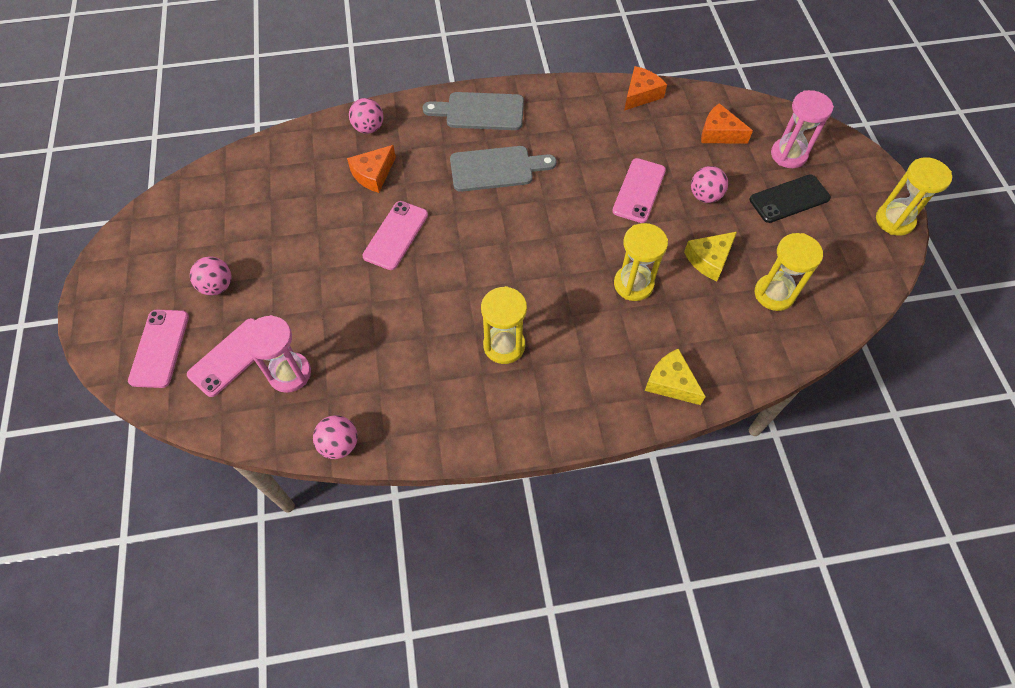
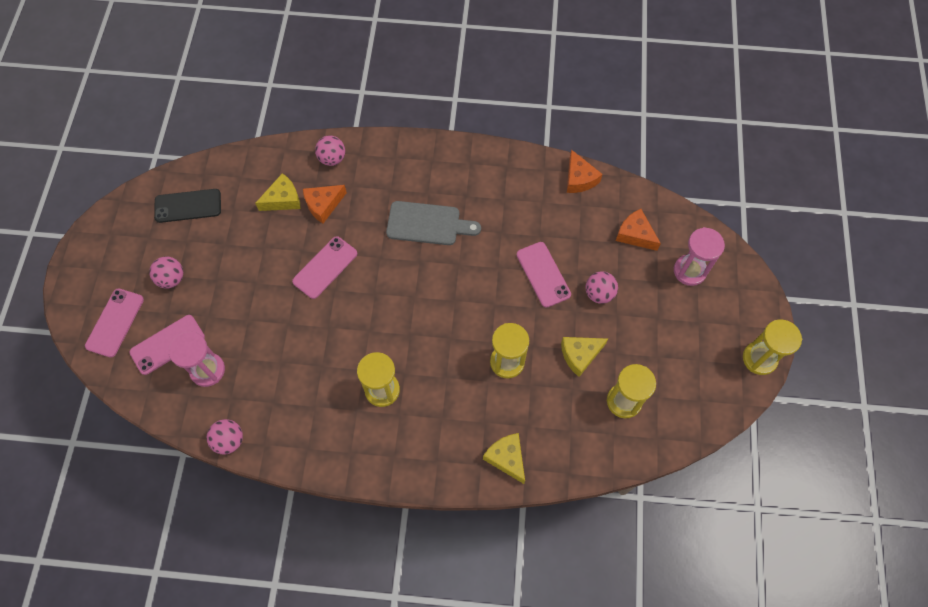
camera: 15 degrees right, 5 degrees up
(325, 178) = (283, 199): none -> yellow cheese
(480, 112) = (431, 164): grey cutting board -> none
(639, 190) = (543, 274): pink phone -> pink phone turned 60 degrees counterclockwise
(641, 94) = (579, 179): orange cheese -> orange cheese turned 105 degrees clockwise
(789, 199) = (673, 314): black phone -> black phone (188, 206)

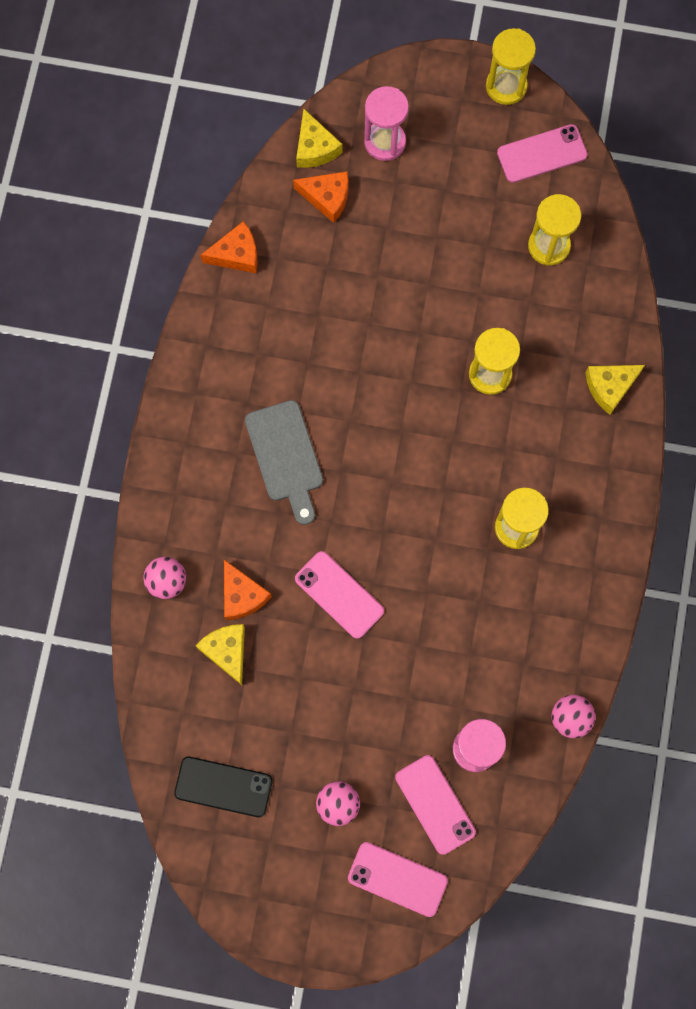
camera: 85 degrees left, 10 degrees up
(188, 206) = (223, 787): black phone -> black phone turned 75 degrees counterclockwise
(427, 224) = (286, 456): grey cutting board -> grey cutting board turned 150 degrees clockwise
(543, 274) = (374, 317): pink phone -> pink phone (542, 154)
(580, 355) = (487, 287): yellow cheese -> yellow cheese (315, 148)
(599, 294) = (407, 253): pink ball -> none
(635, 234) = (327, 197): orange cheese -> orange cheese turned 120 degrees counterclockwise

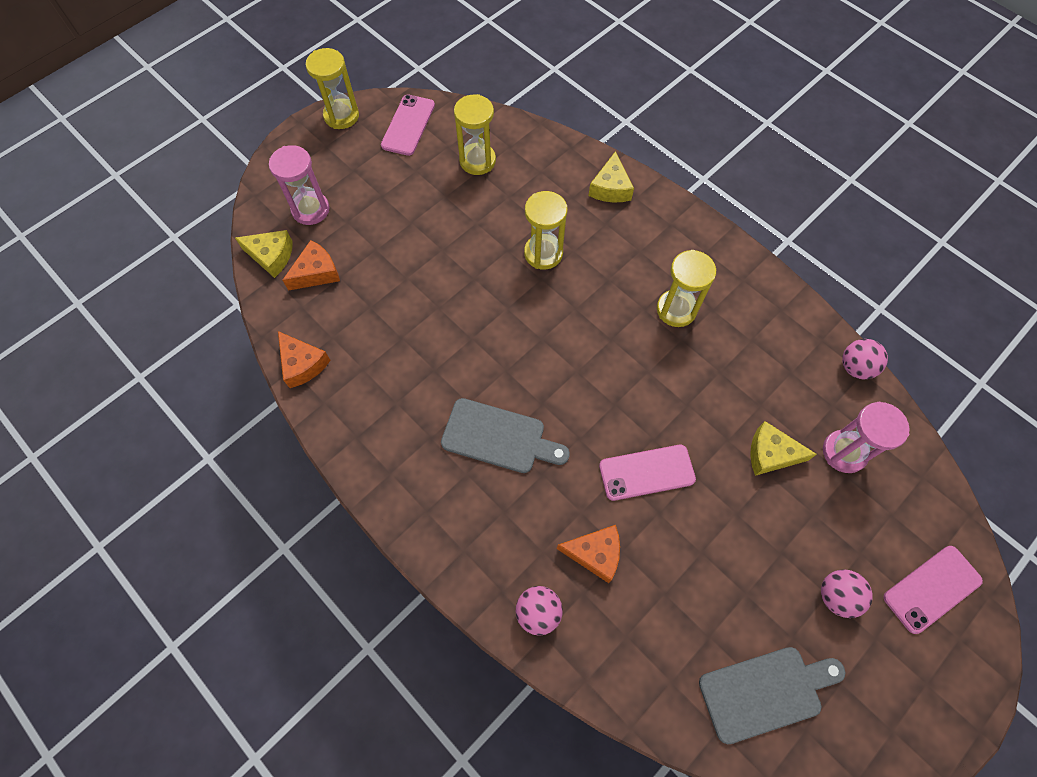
camera: 55 degrees left, 10 degrees down
(223, 787) = (765, 692): black phone -> grey cutting board
(227, 651) = (637, 601): yellow cheese -> yellow cheese (771, 454)
(236, 254) = (302, 364): orange cheese -> orange cheese turned 120 degrees clockwise
(435, 804) = (877, 514): pink phone -> none

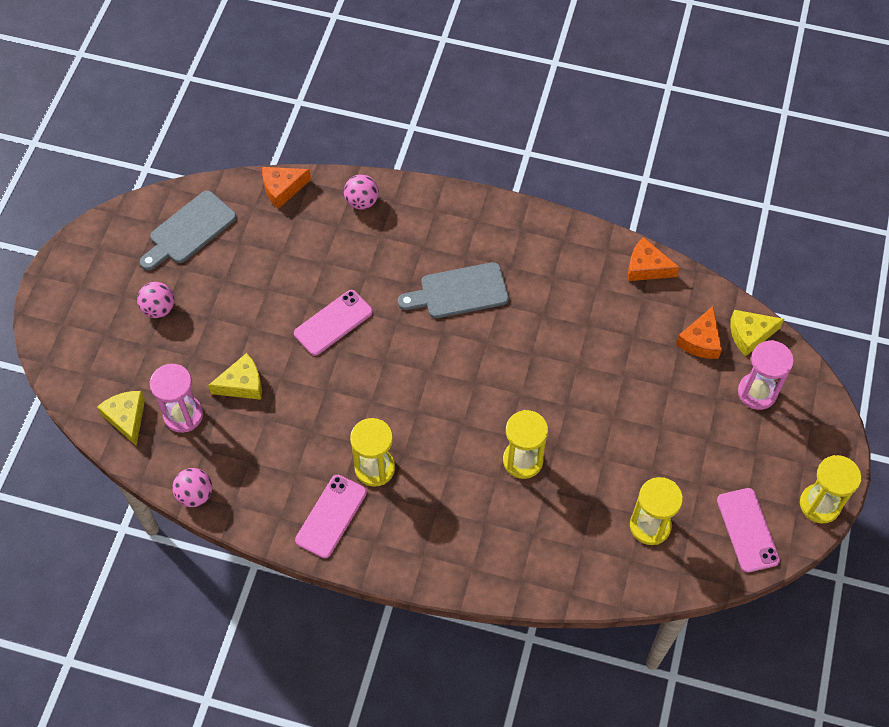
camera: 150 degrees right, 5 degrees down
(595, 554) = (343, 252): orange cheese -> orange cheese (282, 189)
(610, 188) = (503, 565): yellow cheese -> yellow cheese (127, 418)
(931, 589) = (89, 347): pink phone -> pink phone (331, 516)

